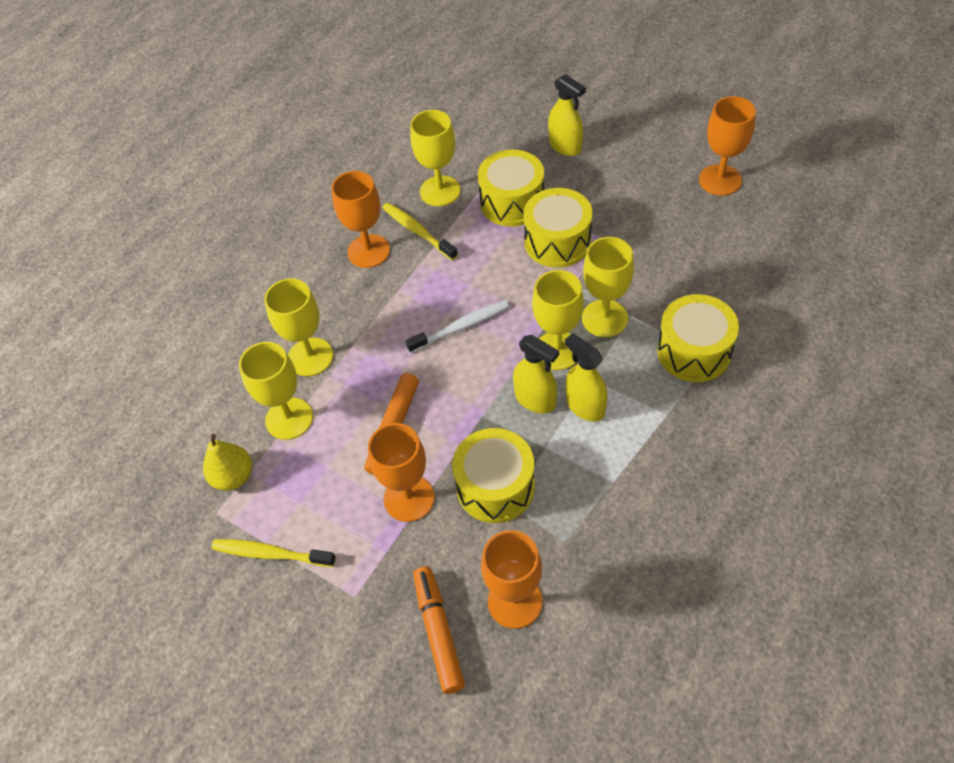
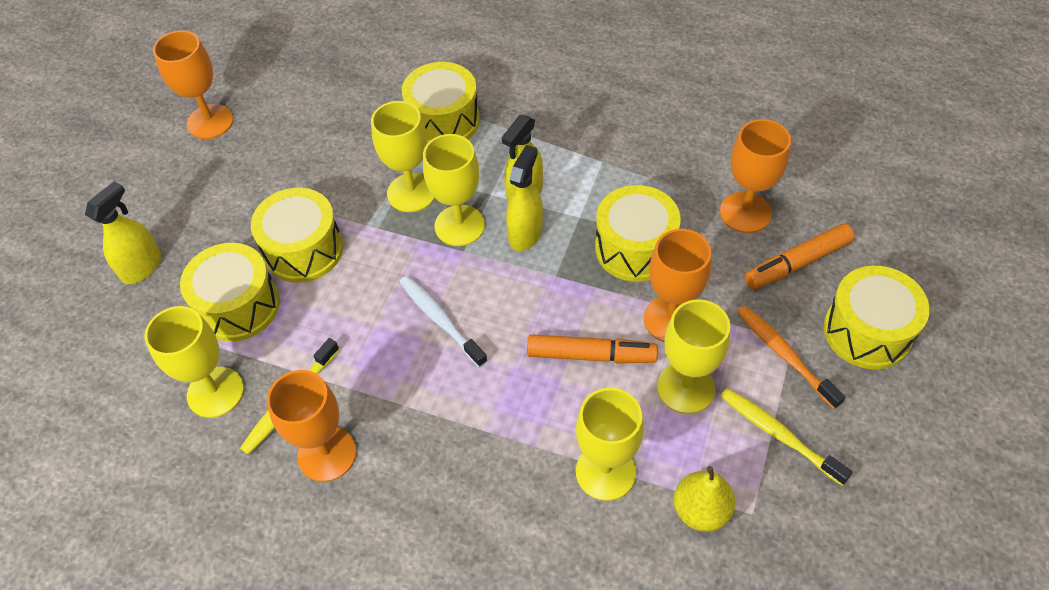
camera: 105 degrees left, 0 degrees up
(271, 554) = (778, 434): yellow toothbrush -> yellow toothbrush turned 135 degrees clockwise
(310, 357) = (510, 475): yellow goblet -> yellow goblet (685, 388)
(341, 670) = (867, 331): none -> yellow drum
(342, 584) = (784, 355): none -> orange toothbrush

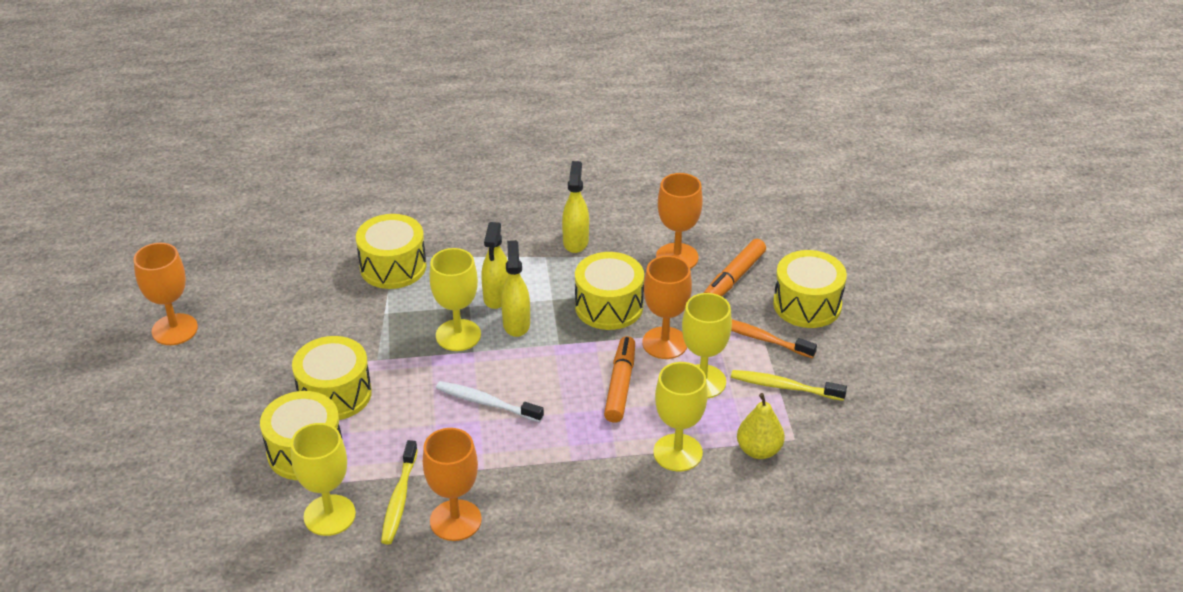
camera: 30 degrees left, 15 degrees down
(142, 267) = (192, 454): yellow spray bottle -> yellow spray bottle (575, 241)
(411, 193) = (401, 325): yellow goblet -> none
(591, 355) = (620, 385): orange marker -> orange marker turned 60 degrees counterclockwise

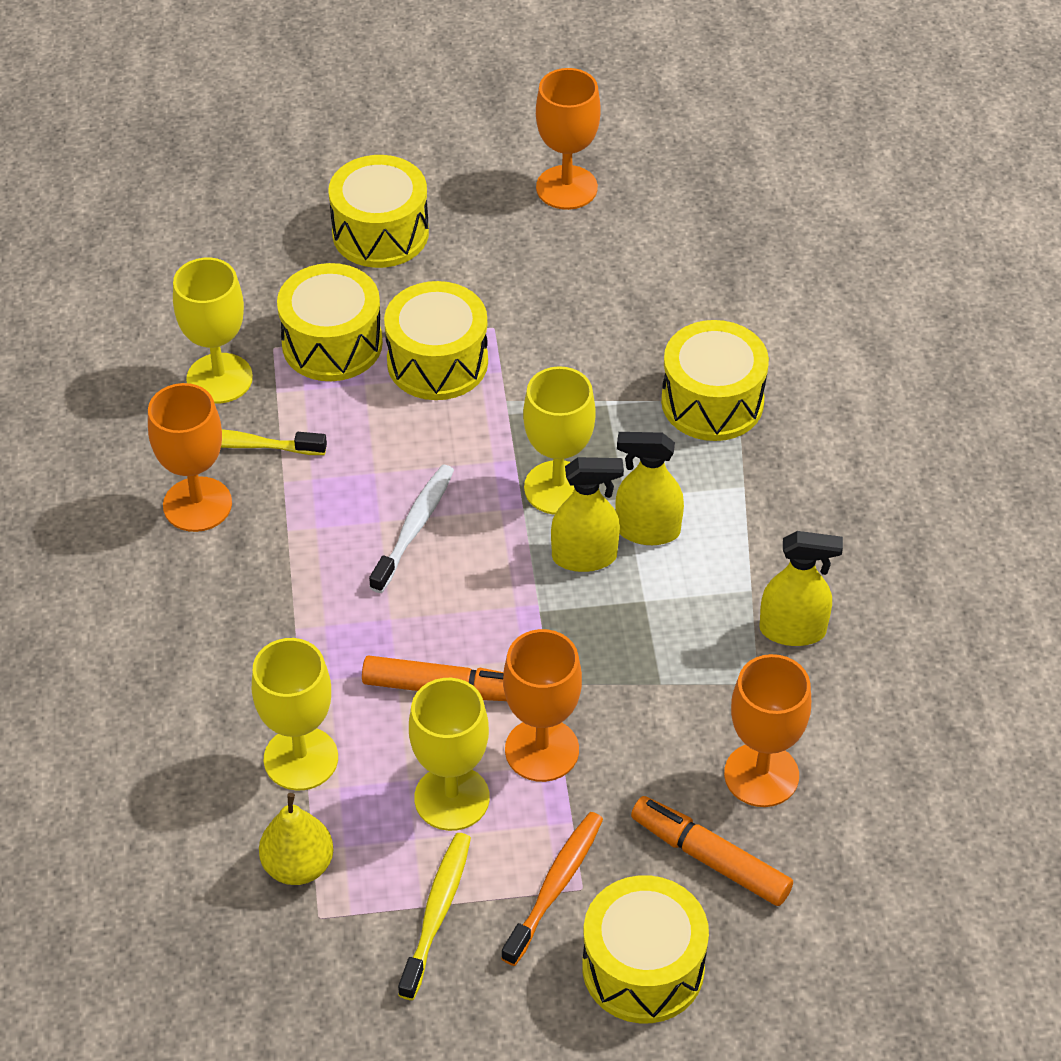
camera: 90 degrees right, 10 degrees up
(609, 306) = (629, 675): yellow drum -> yellow drum (380, 233)

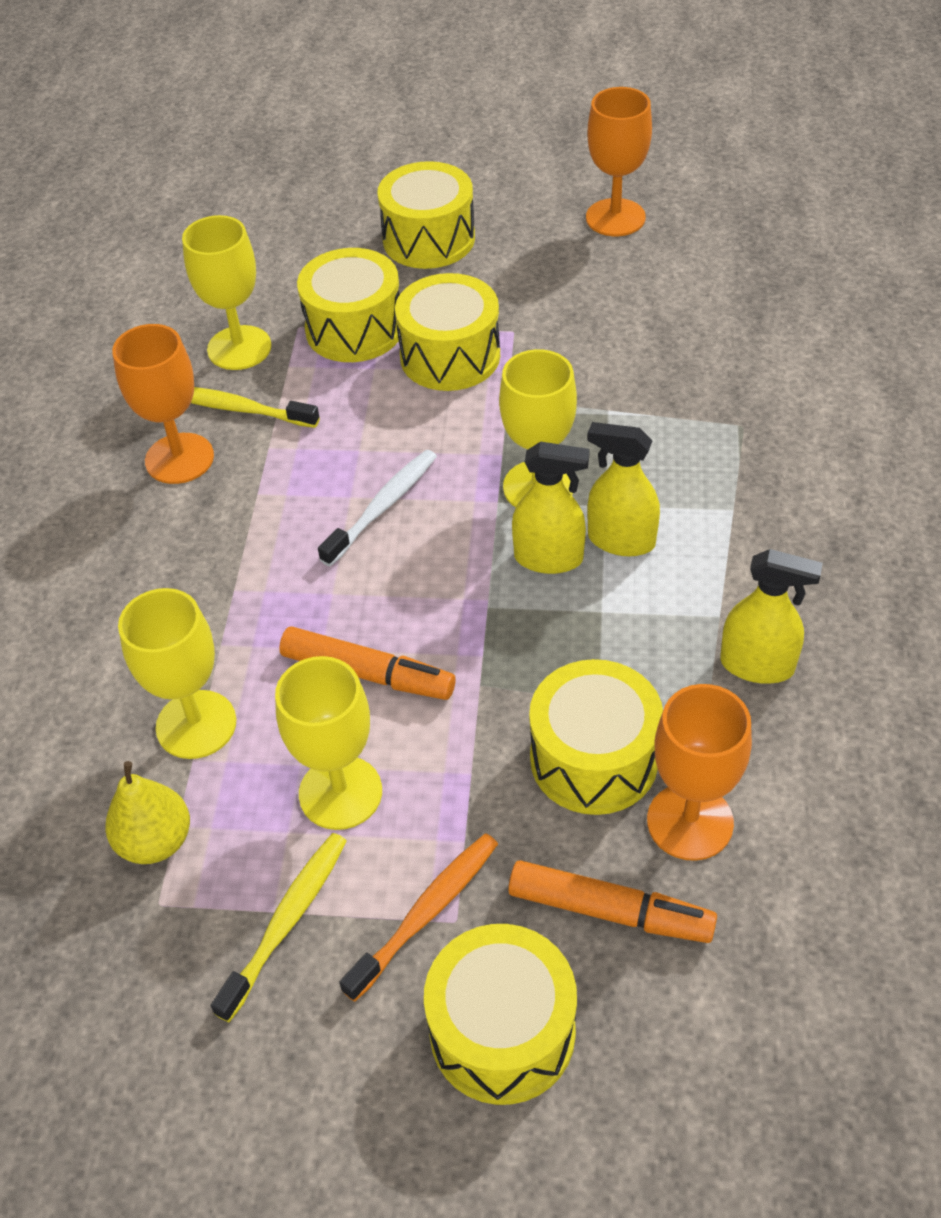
camera: 15 degrees right, 0 degrees up
(542, 750) = (451, 755): orange goblet -> none
(710, 858) = (610, 911): orange marker -> orange marker turned 150 degrees clockwise
(712, 402) = (717, 423): yellow drum -> yellow drum (594, 758)

